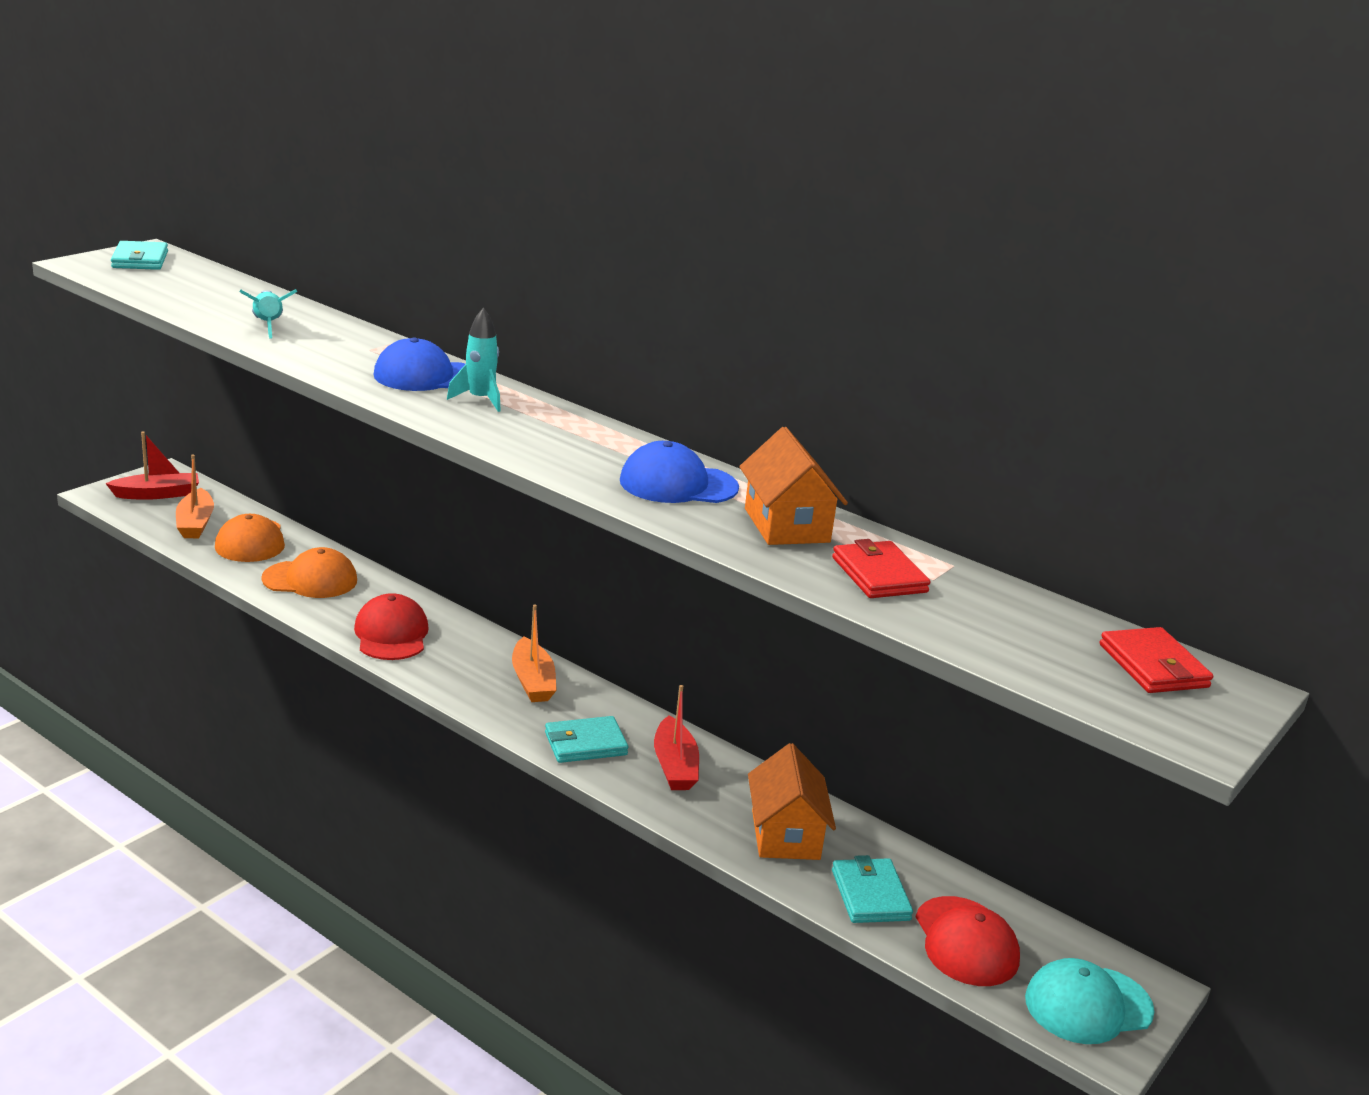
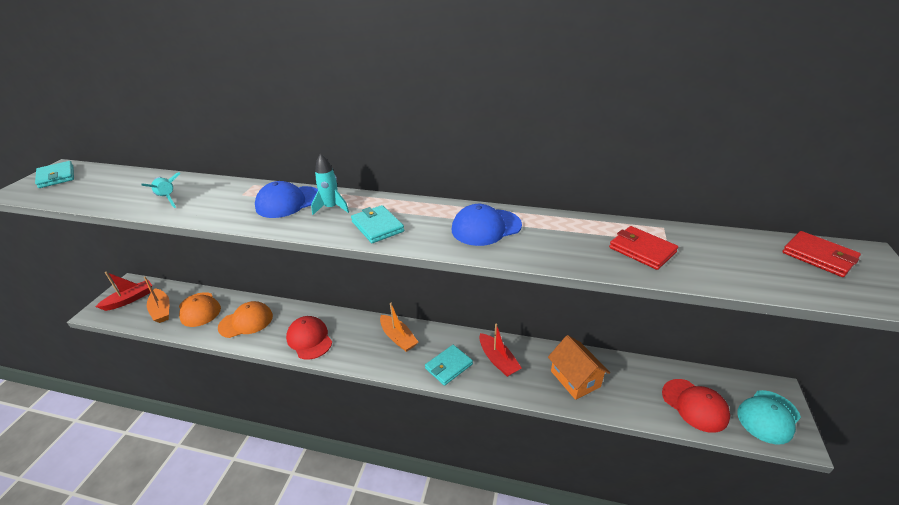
camera: 20 degrees left, 10 degrees up
(787, 525) = (565, 234): orange house -> none
(870, 895) = (637, 398): turquoise wallet -> turquoise wallet (377, 226)

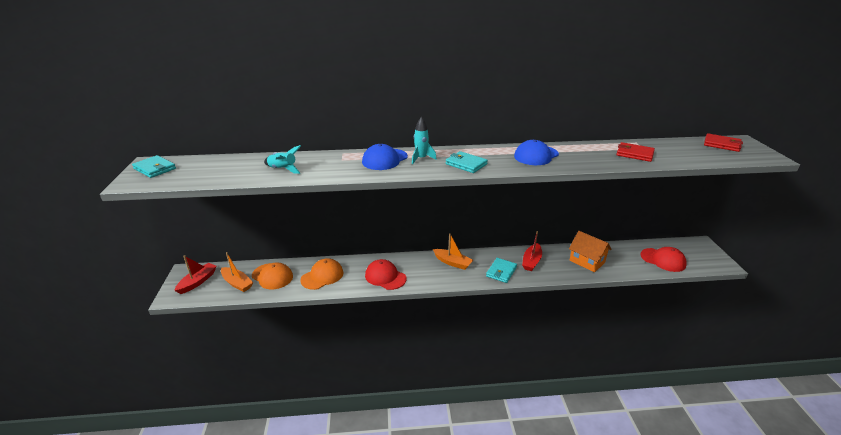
camera: 20 degrees left, 5 degrees down
(498, 360) = (531, 261): red boat -> red boat turned 75 degrees clockwise
(768, 416) = (704, 257): turquoise cap -> none

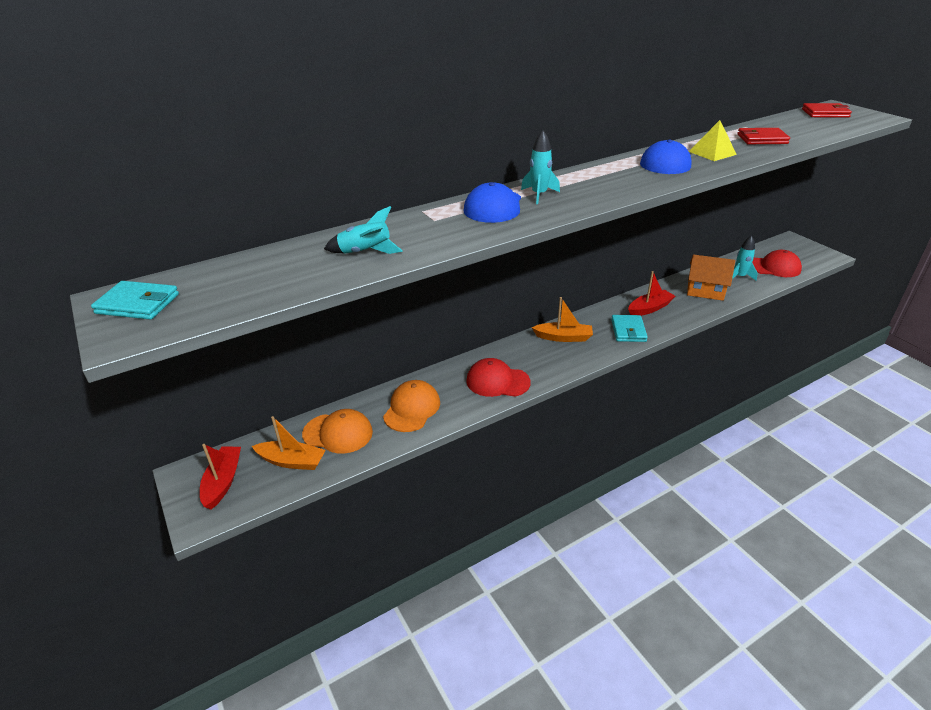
camera: 25 degrees left, 5 degrees up
(466, 164) = (603, 189): turquoise wallet -> none
(531, 261) = (649, 308): red boat -> red boat turned 120 degrees counterclockwise
(579, 156) = (712, 153): none -> yellow pyramid
(625, 259) = (739, 277): none -> turquoise rocket

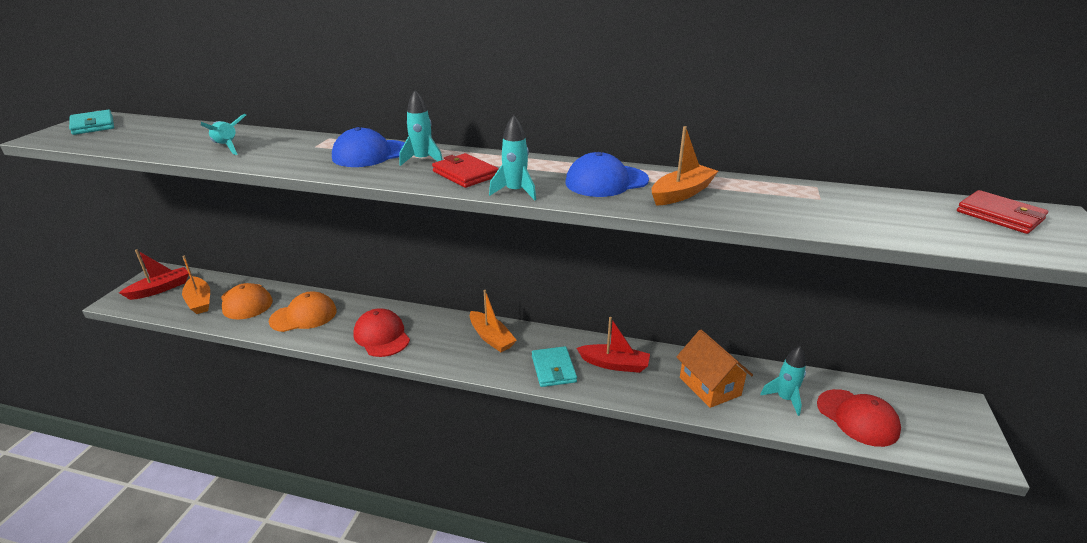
camera: 45 degrees right, 5 degrees down
(628, 330) = (553, 369): turquoise wallet -> turquoise wallet turned 60 degrees counterclockwise
(646, 187) = (515, 192): none -> turquoise rocket
(712, 153) = (682, 193): yellow pyramid -> orange boat
(762, 139) = (791, 205): red wallet -> red wallet (465, 174)

